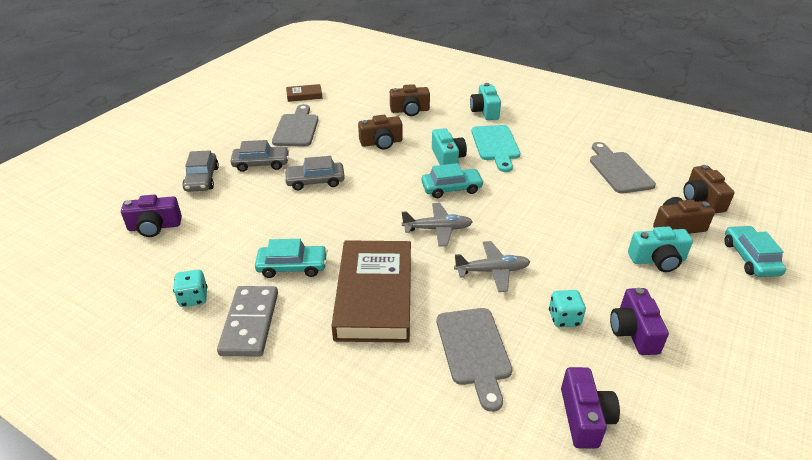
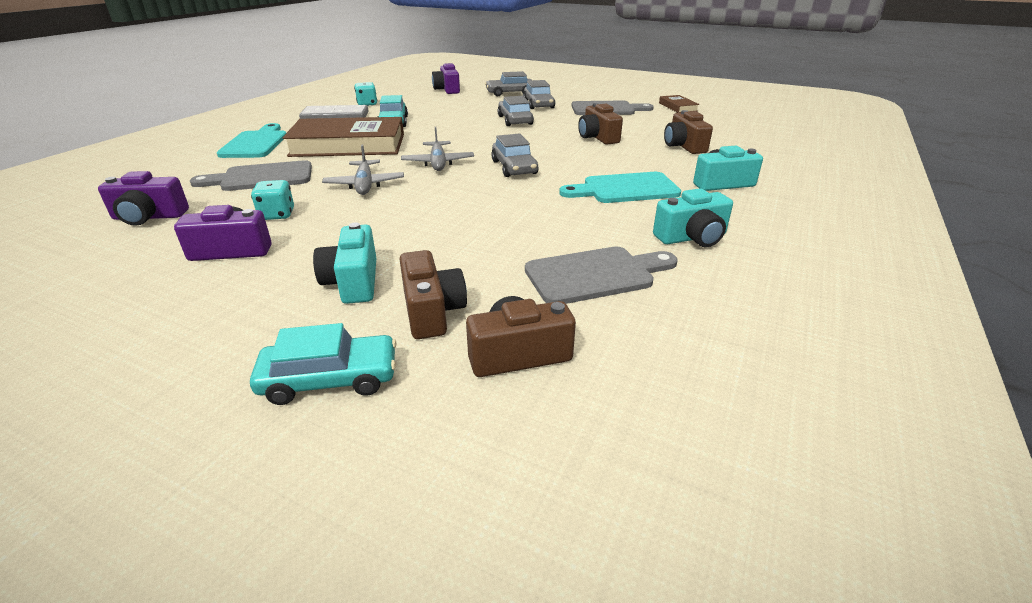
camera: 85 degrees right, 5 degrees down
(352, 386) = (256, 143): none -> turquoise cutting board
(447, 158) = (578, 165): turquoise camera -> turquoise camera (692, 237)
(451, 188) = (514, 167): turquoise car -> grey car

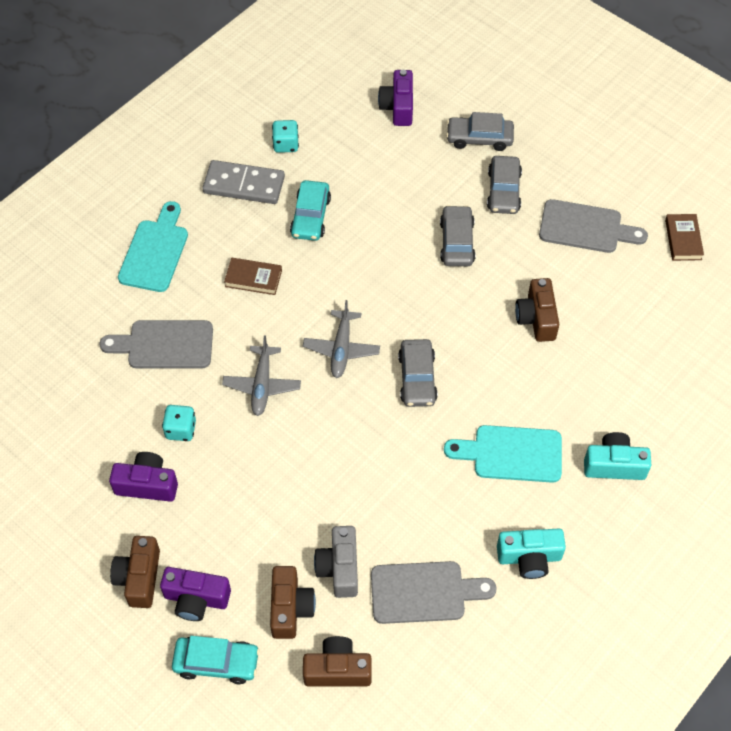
camera: 15 degrees right, 25 degrees up
(149, 217) = (73, 407): purple camera -> purple camera (196, 599)
(348, 145) = (253, 278): brown book -> brown book, size x0.44
(353, 282) = (238, 556): turquoise camera -> none
(485, 273) = (339, 568): none -> grey camera
(684, 146) = (625, 365): brown camera -> brown camera (139, 578)

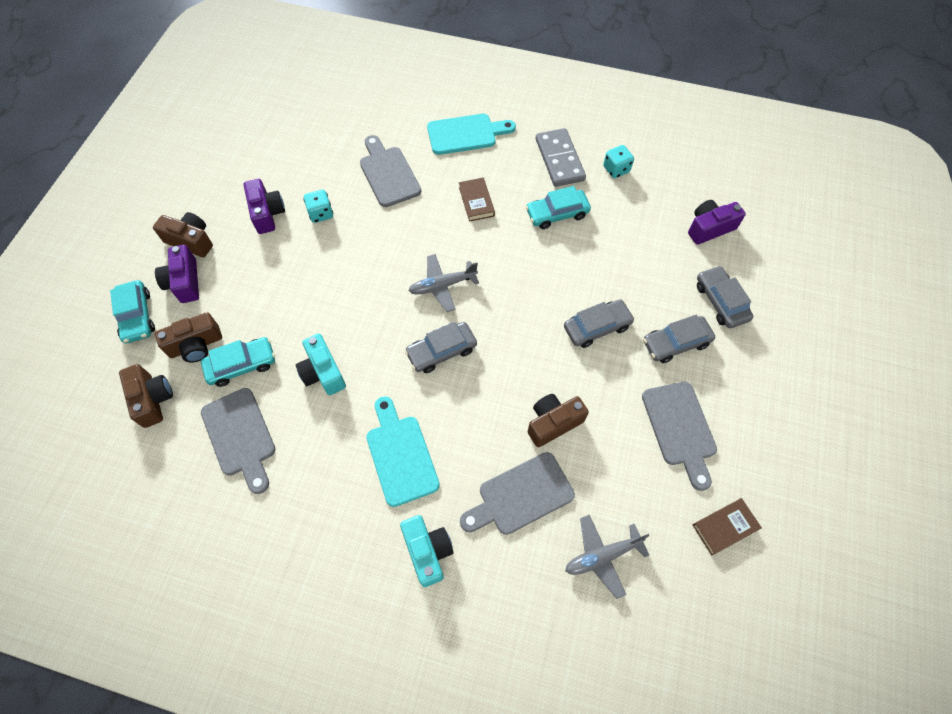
camera: 65 degrees right, 5 degrees up
(139, 578) = (191, 241): brown camera -> brown camera turned 45 degrees clockwise
(262, 385) = (382, 247): grey plane -> grey plane (602, 556)
(339, 568) = (241, 365): grey camera -> turquoise car
(529, 557) = (302, 509): turquoise camera -> turquoise camera (323, 372)
(594, 372) = (521, 495): none -> grey cutting board

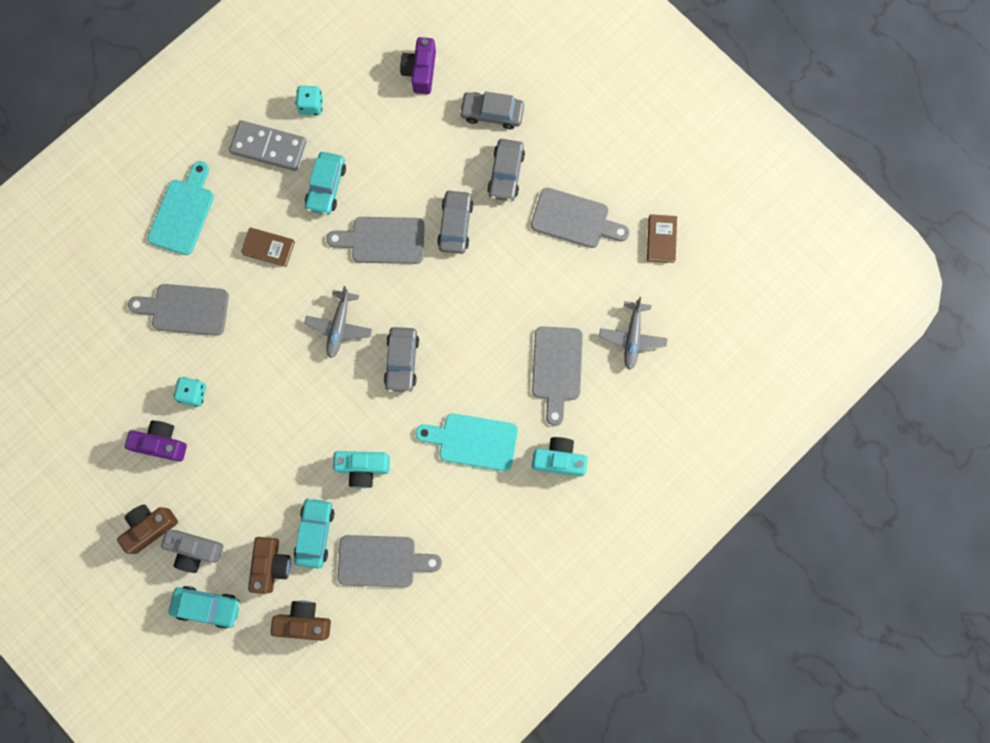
camera: 60 degrees left, 15 degrees up
(184, 282) = (195, 550): purple camera -> grey camera
(541, 278) = (383, 240): none -> grey cutting board
(553, 423) = (515, 310): brown camera -> none

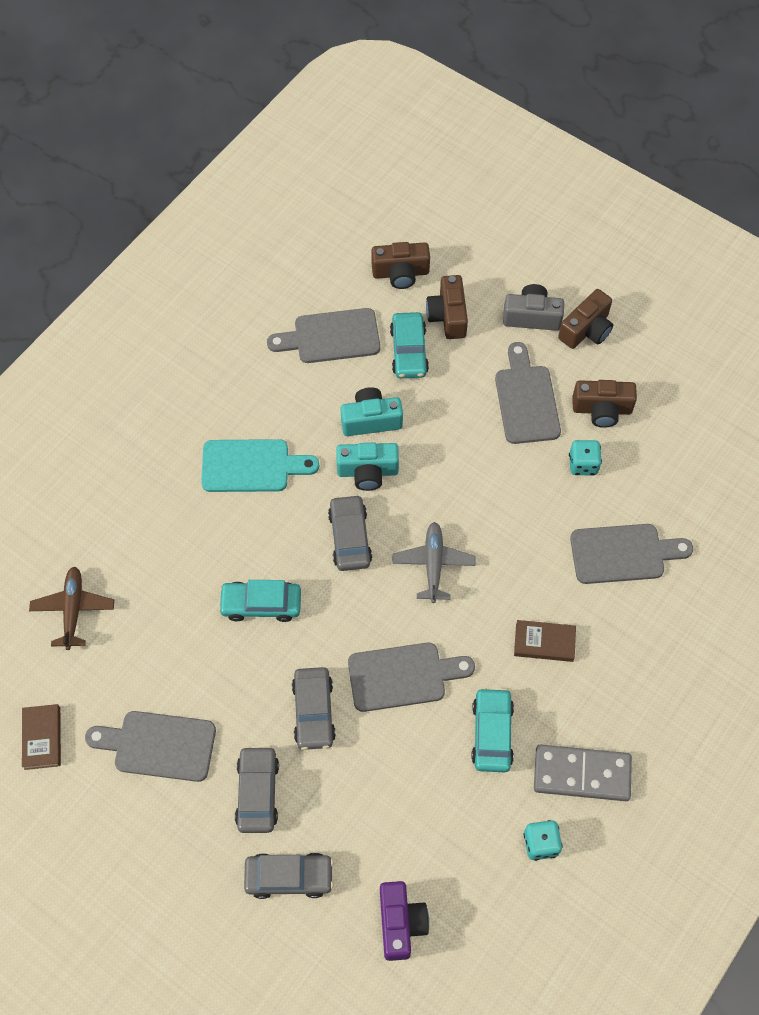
camera: 170 degrees right, 15 degrees down
(161, 443) = (602, 409): purple camera -> brown camera
(183, 212) = (665, 668): turquoise cutting board -> none
(207, 607) = (503, 271): turquoise car -> turquoise car (261, 604)
(557, 368) = (162, 559): grey cutting board -> grey cutting board (526, 400)
(559, 459) = (150, 463): turquoise camera -> turquoise camera (367, 472)
(632, 337) = (73, 610): grey plane -> brown plane

